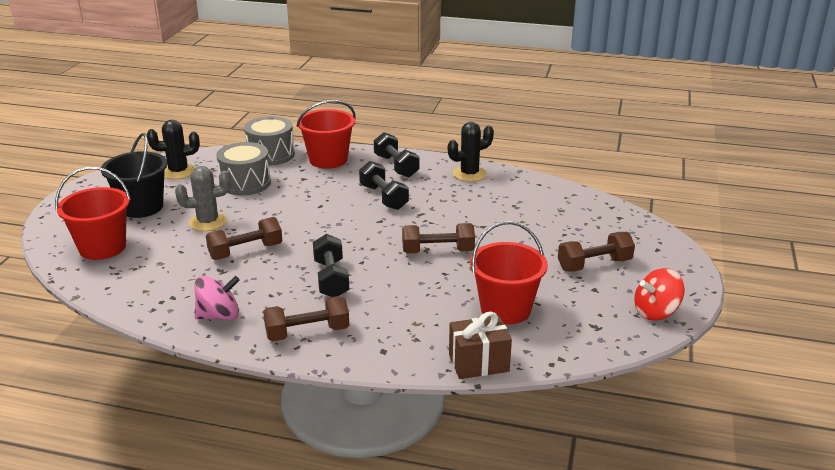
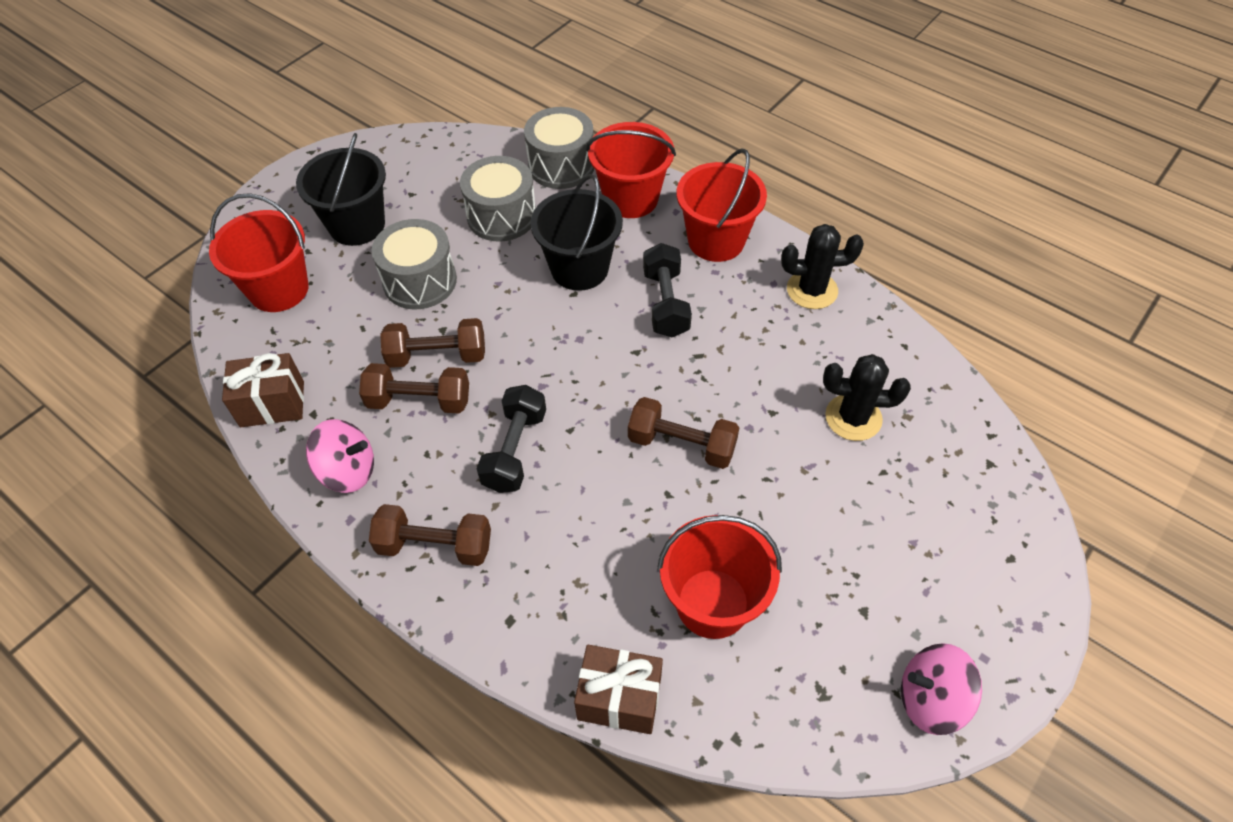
camera: 25 degrees right, 25 degrees up
(137, 300) = (272, 404): none -> brown gift
(178, 172) = (431, 167): black cactus -> black cactus (853, 418)
(208, 222) = (420, 281): grey cactus -> grey drum
(316, 194) = (579, 268): none -> black bucket
(396, 166) = (716, 241): black dumbbell -> red bucket
(594, 265) = (892, 557): brown dumbbell -> brown dumbbell (419, 401)
(656, 312) = (930, 699): red spinning top -> pink spinning top

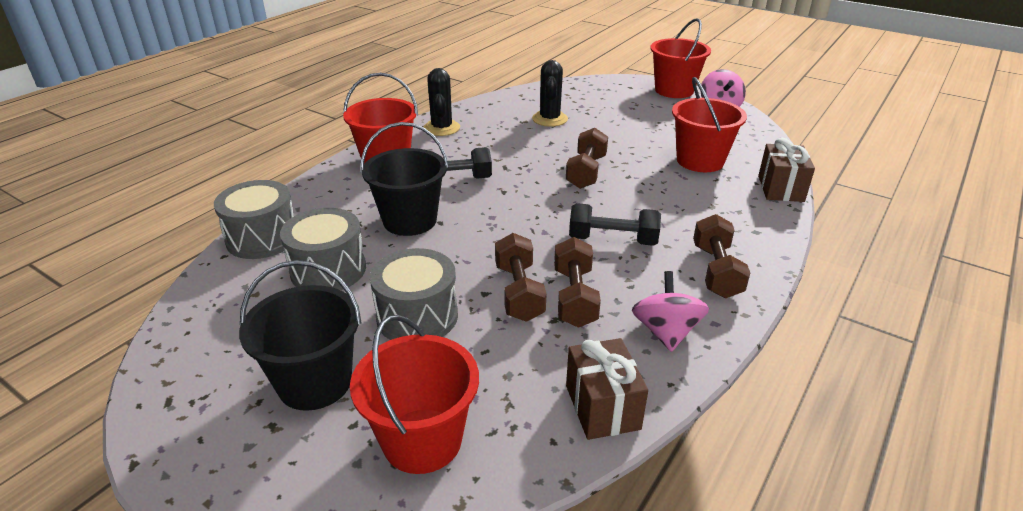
camera: 95 degrees left, 20 degrees down
(631, 199) = (325, 199): red bucket -> red bucket (674, 90)

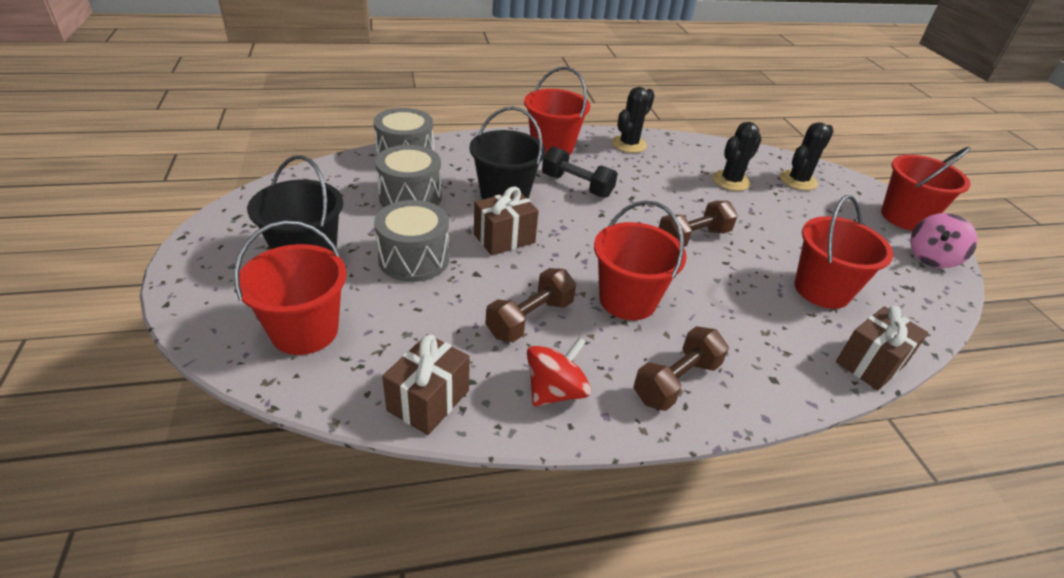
camera: 40 degrees right, 5 degrees up
(463, 253) = (504, 238): none -> brown gift
(519, 292) = (498, 288): brown dumbbell -> none
(587, 97) = (798, 180): none -> black cactus
(612, 240) = (627, 300): black dumbbell -> red bucket
(665, 332) = (555, 391): pink spinning top -> red spinning top

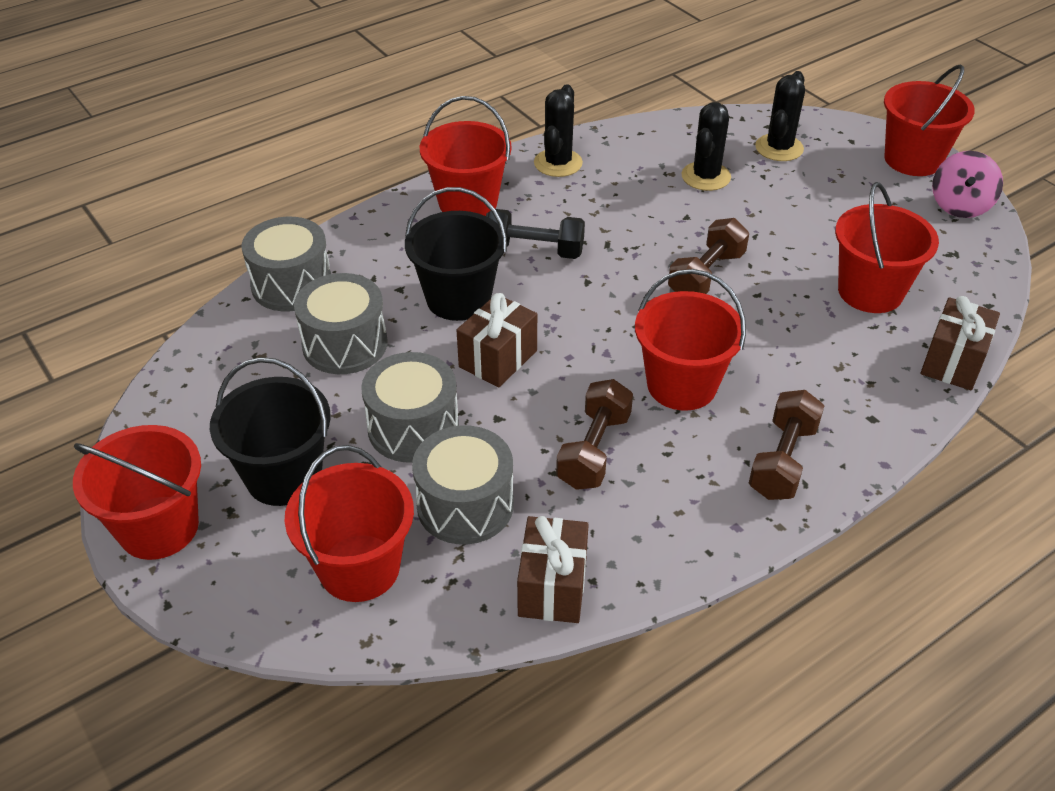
camera: 20 degrees left, 5 degrees up
(205, 257) = (159, 527): none -> red bucket
(409, 319) = (465, 505): none -> grey drum
(555, 391) = (672, 522): red spinning top -> none

